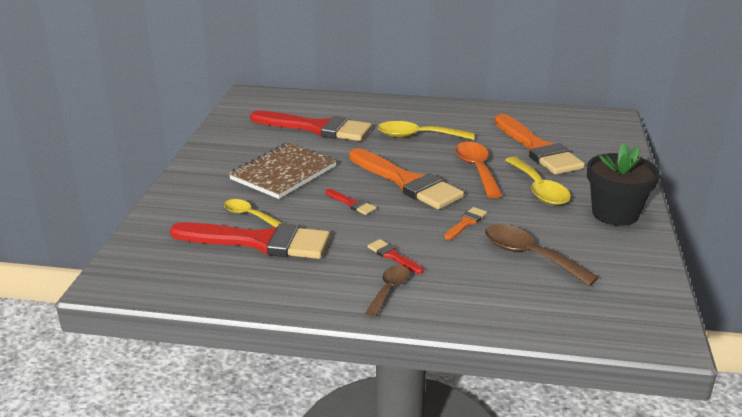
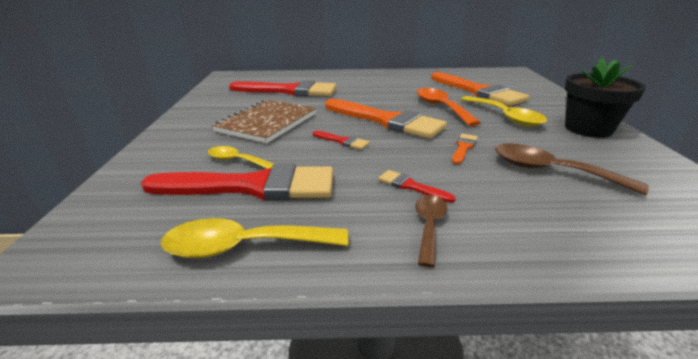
camera: 10 degrees left, 0 degrees up
(417, 136) = (376, 90): yellow spoon -> yellow spoon (244, 247)

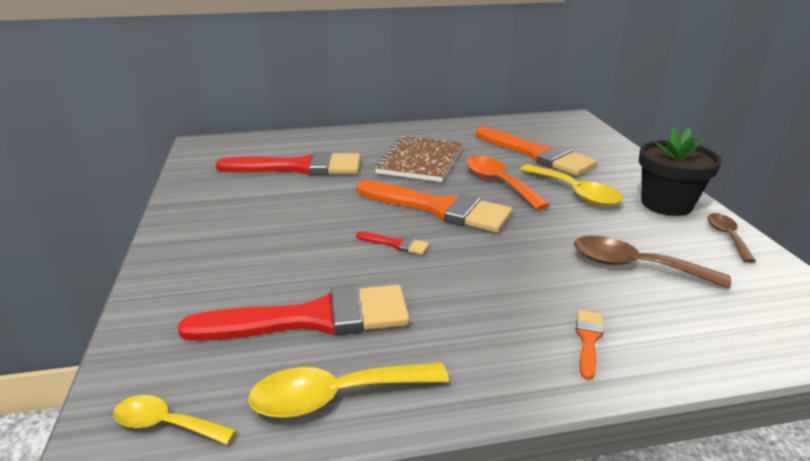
camera: 10 degrees left, 0 degrees up
(236, 161) = (277, 284): yellow spoon -> yellow spoon (166, 424)
(267, 123) = (291, 222): brown notebook -> brown notebook (420, 161)
(411, 186) = (492, 300): red brush -> none
(429, 226) = (523, 348): brown spoon -> brown spoon (727, 236)
(463, 147) = (537, 242): orange brush -> orange brush (588, 340)

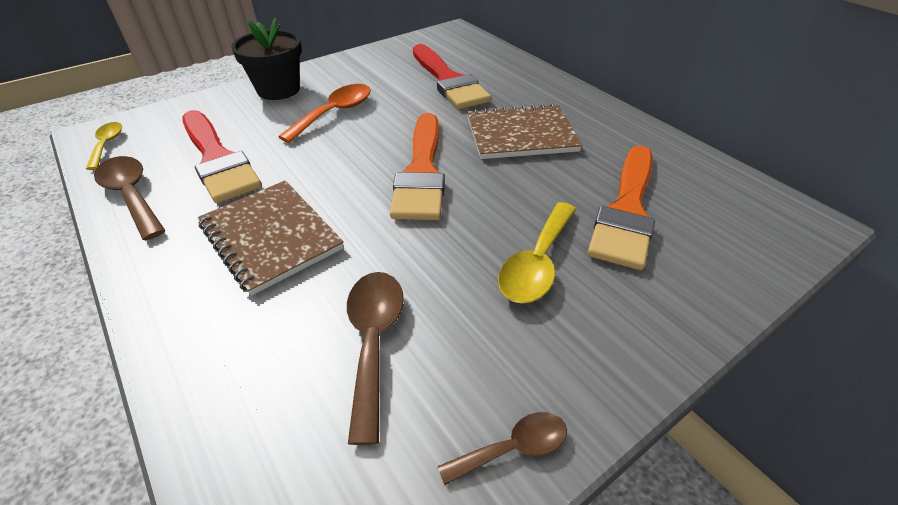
camera: 65 degrees right, 15 degrees up
(336, 396) = (132, 195): yellow spoon -> brown spoon
(396, 244) = (340, 166): red brush -> none
(486, 297) = (271, 237): none -> brown notebook
(498, 183) = (513, 197): orange spoon -> orange spoon (335, 113)
(588, 340) = (217, 317): orange brush -> none
(666, 204) = (575, 364): black flower pot -> black flower pot (278, 89)

